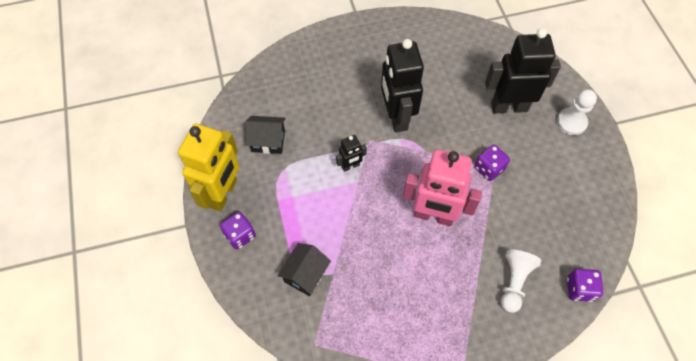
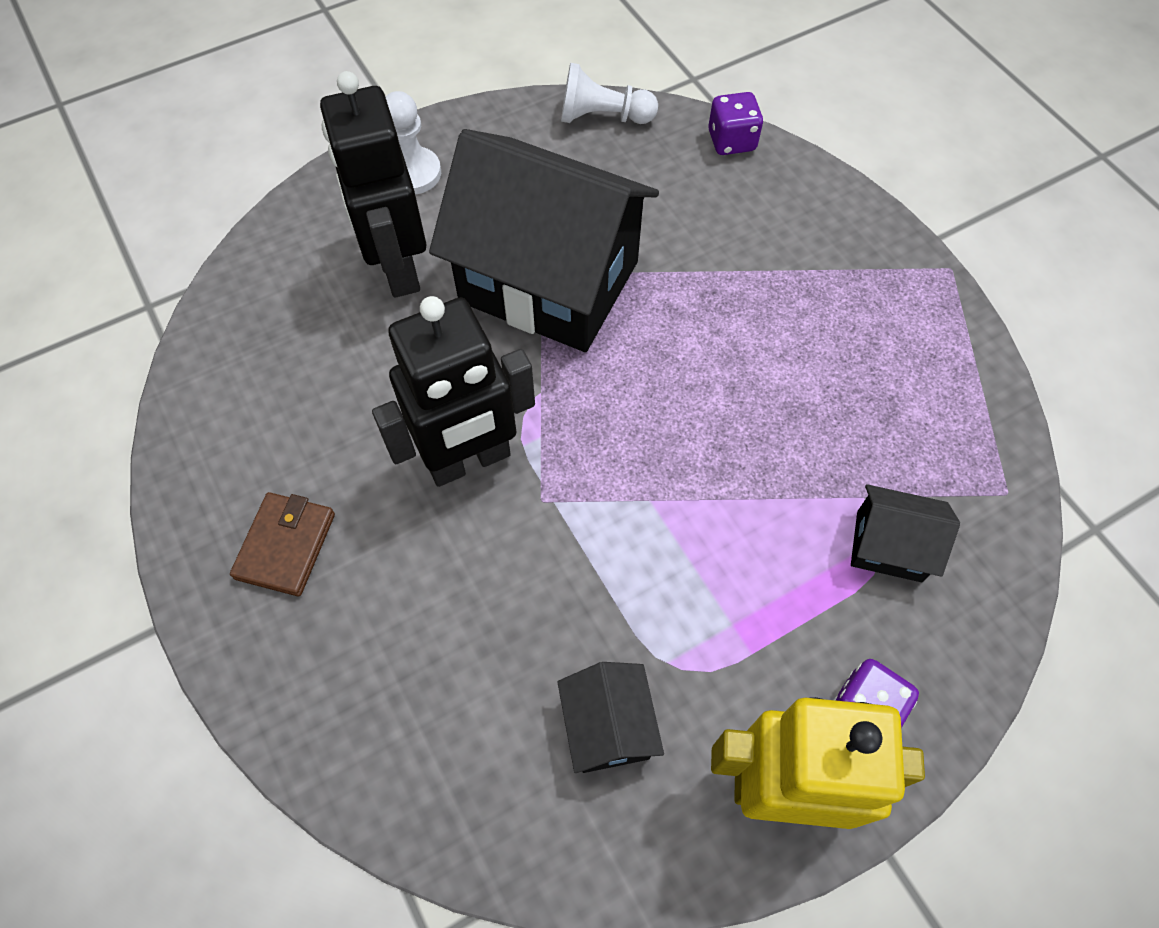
camera: 105 degrees left, 0 degrees up
(350, 166) = (619, 523): black robot -> none
(375, 50) = (286, 546): none -> brown wallet
(433, 216) = (679, 353): pink robot -> none
(489, 168) = (549, 282): purple dice -> black house
(514, 282) = (756, 221): white pawn -> white pawn (602, 117)

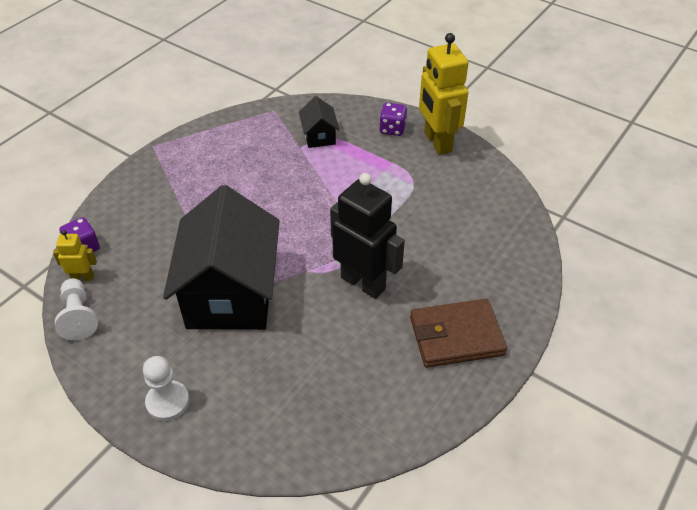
camera: 115 degrees left, 15 degrees down
(286, 546) = (456, 336): brown wallet -> brown wallet, size x1.56
(398, 268) = (254, 372): black robot -> none
(608, 726) = (451, 192): black house -> none
(672, 131) = (83, 277): none -> yellow robot

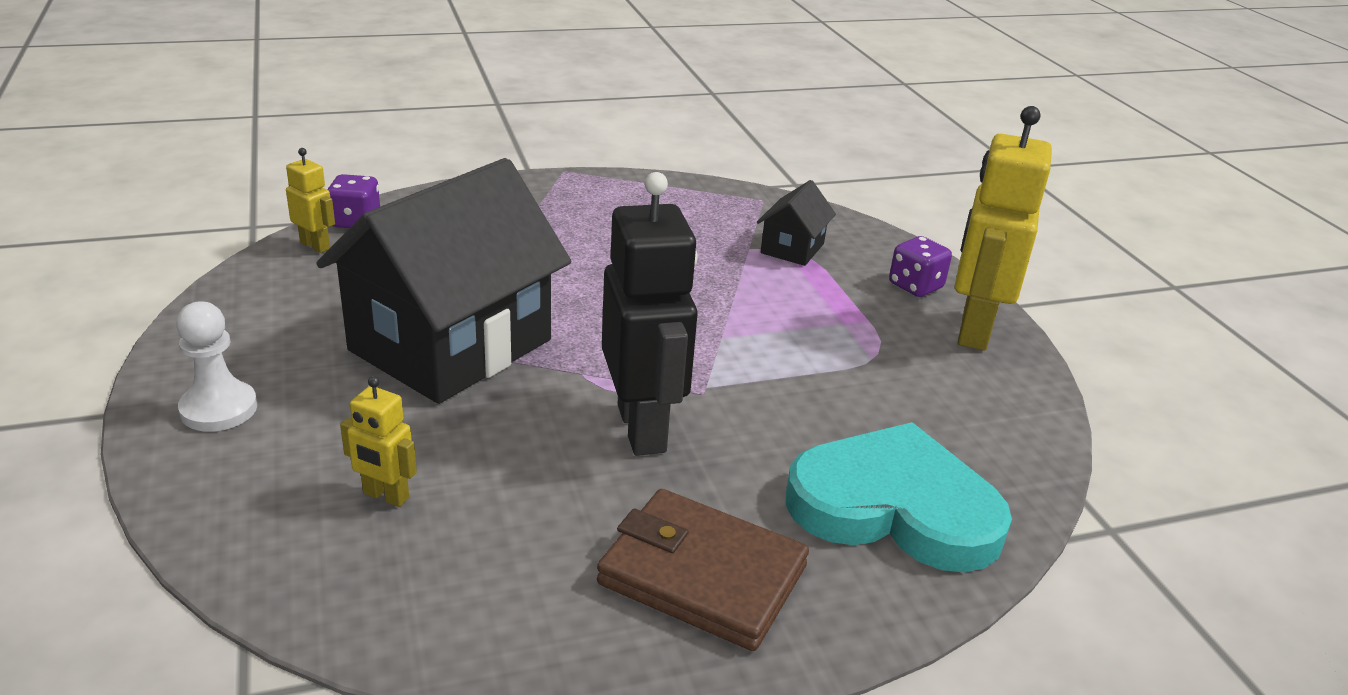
camera: 35 degrees right, 15 degrees down
(79, 316) = (257, 277): white pawn -> none
(299, 389) = (385, 496): none -> yellow robot
(490, 257) = (894, 507): none -> turquoise heart

